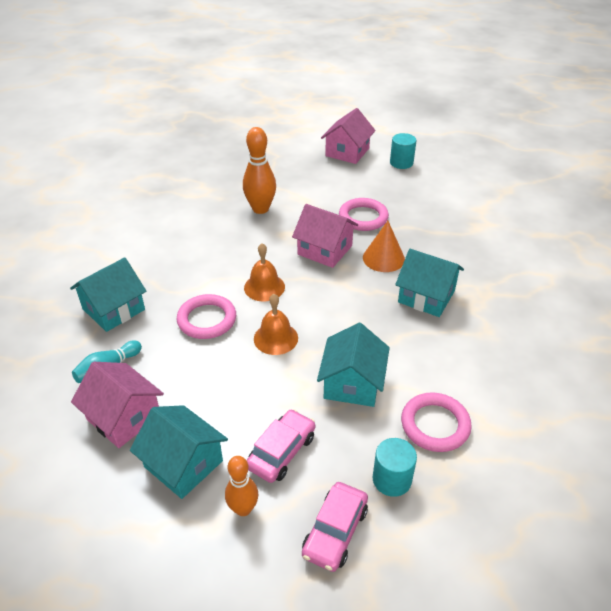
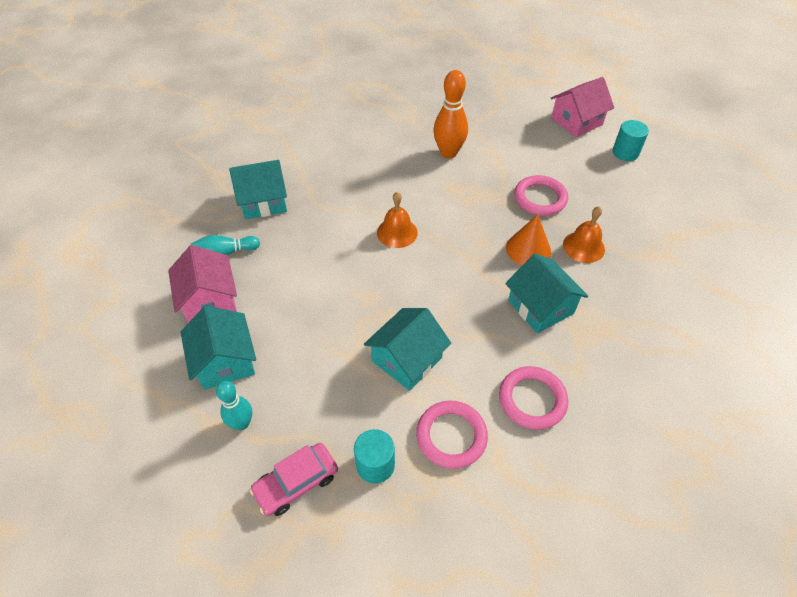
camera: 30 degrees right, 10 degrees up
(207, 320) = (328, 243): pink ring -> pink ring (532, 400)
(243, 509) = (242, 423): orange bowling pin -> turquoise bowling pin
(275, 338) = (372, 285): orange bell -> orange bell (583, 247)
(281, 451) = (304, 391): pink car -> none
(325, 250) = (477, 218): pink house -> none

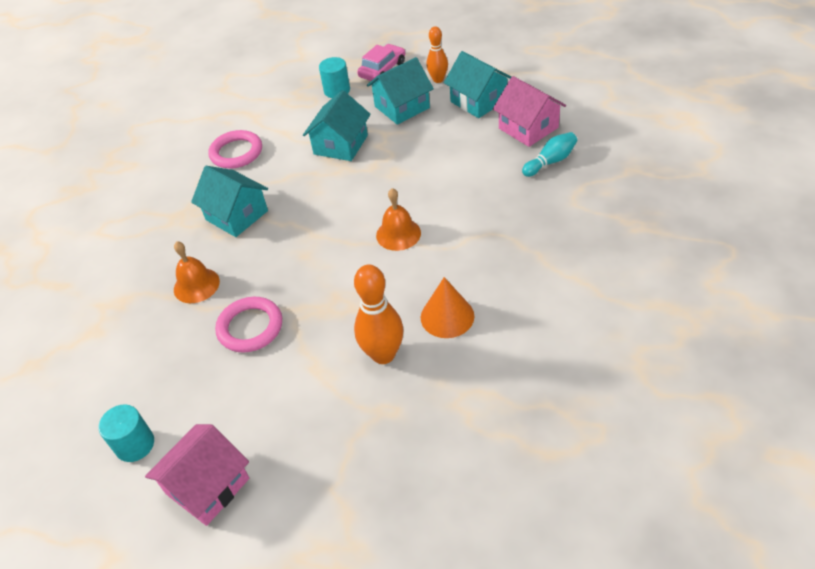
camera: 165 degrees right, 5 degrees down
(242, 423) = (438, 79): turquoise bowling pin -> orange bowling pin
(263, 201) = (560, 217): turquoise house -> turquoise house (402, 107)
(451, 436) = (291, 117): pink ring -> none
(528, 249) = (255, 263): orange cone -> orange cone (447, 316)

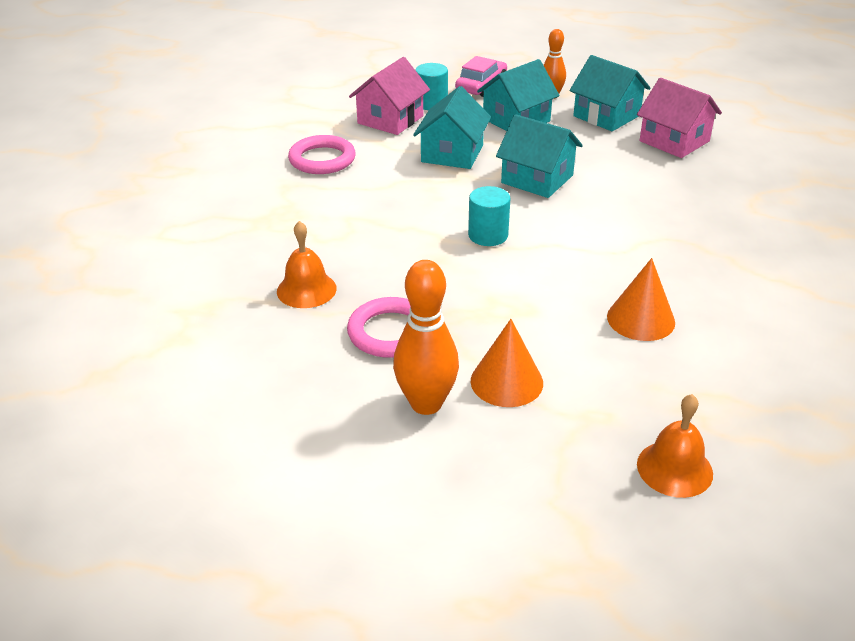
camera: 10 degrees left, 10 degrees down
(135, 444) = (267, 460): turquoise cylinder -> turquoise cylinder (488, 235)
(207, 486) = (381, 504): pink house -> pink house (390, 120)
(236, 215) = (340, 220): turquoise house -> turquoise house (537, 179)
(326, 376) = (506, 381): none -> orange cone
(383, 354) = (573, 358): orange bowling pin -> orange bowling pin (426, 404)
(398, 234) = (552, 239): orange bell -> orange bell (674, 468)
(550, 161) = (712, 172): turquoise bowling pin -> none

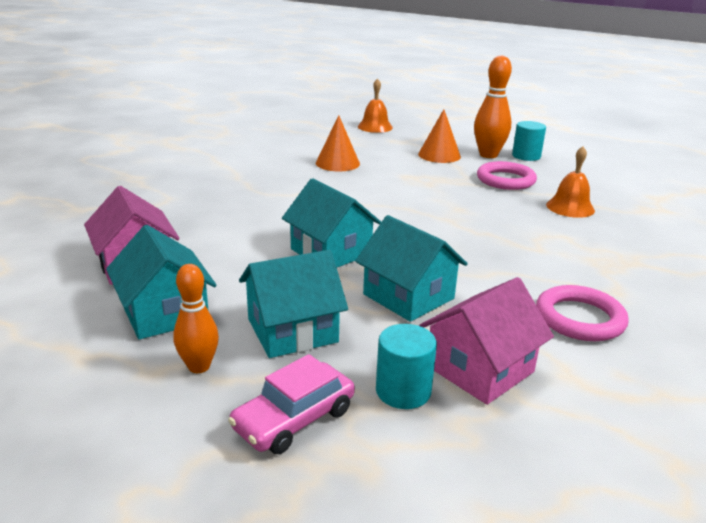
camera: 165 degrees left, 10 degrees down
(452, 153) = (408, 296): turquoise house -> turquoise house turned 75 degrees counterclockwise
(488, 235) = (411, 216): turquoise cylinder -> turquoise cylinder (526, 156)

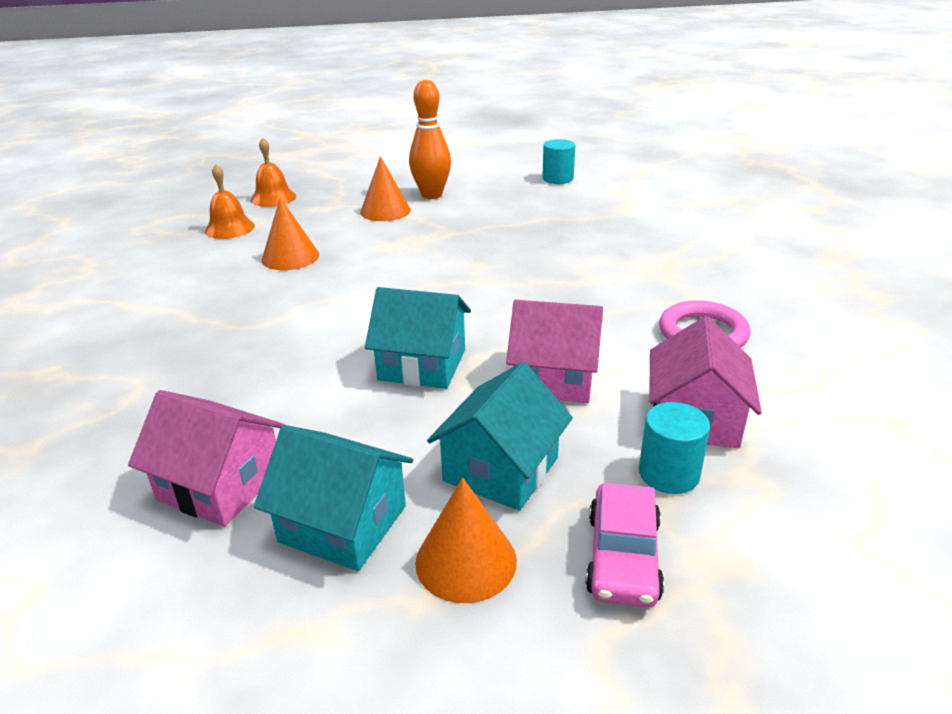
camera: 35 degrees left, 5 degrees up
(199, 366) = (466, 561): orange bowling pin -> orange cone
(408, 296) = (554, 378): turquoise house -> pink house
(505, 180) = (481, 218): pink ring -> none
(526, 156) = (467, 185): turquoise cylinder -> turquoise cylinder (557, 179)
(570, 207) = (568, 227): orange bell -> orange bell (229, 228)

